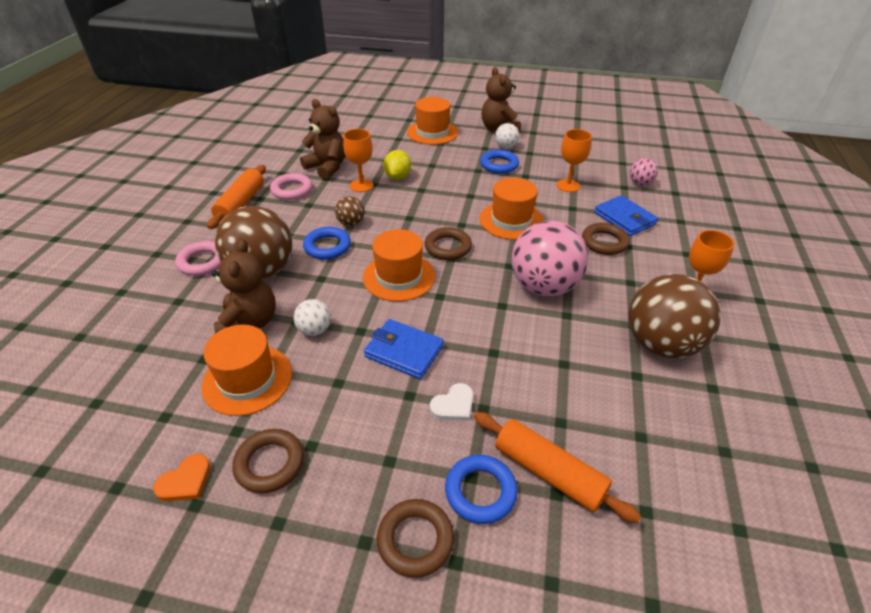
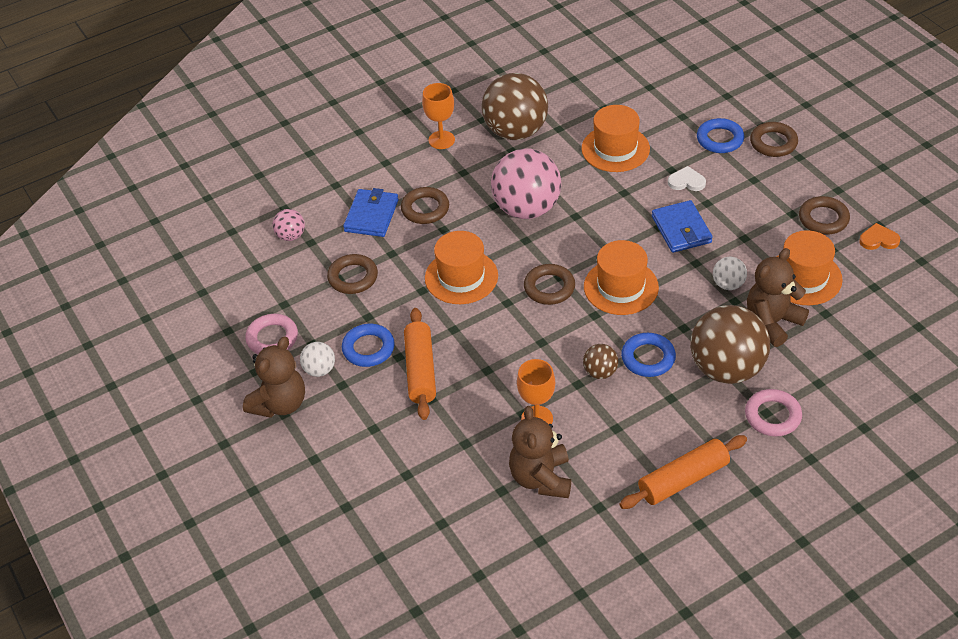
camera: 130 degrees left, 5 degrees up
(292, 190) = (613, 464): pink ring -> pink ring (272, 338)
(398, 177) = (487, 405): yellow lemon -> none
(432, 132) = (355, 456): orange hat -> orange hat (615, 149)
(548, 472) = (674, 125): orange rolling pin -> orange rolling pin (420, 370)
(568, 186) = (353, 277): orange goblet -> brown ring

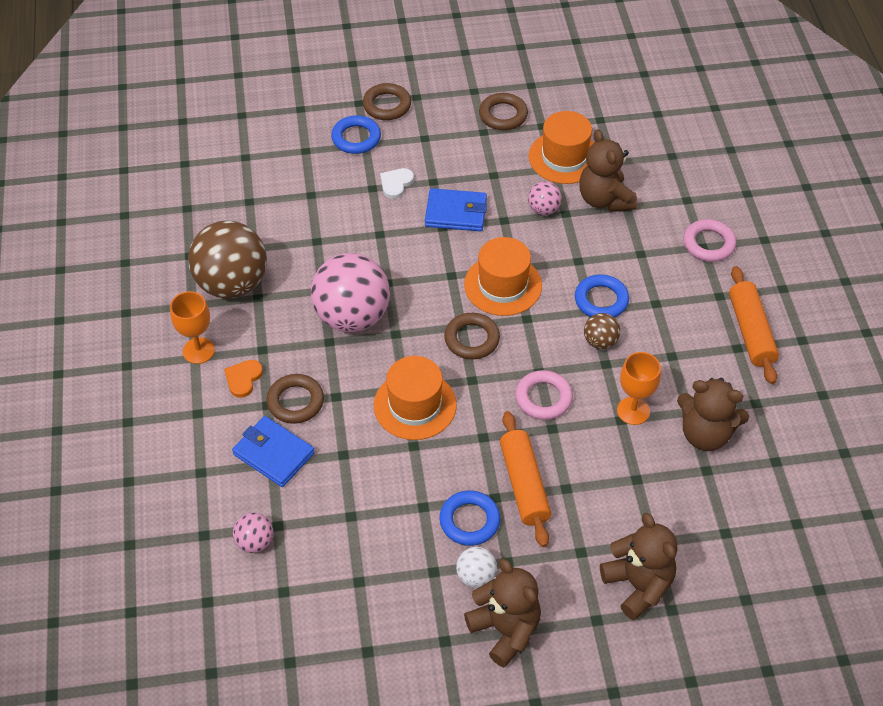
camera: 70 degrees left, 5 degrees up
(272, 338) = (404, 609): pink ring -> pink ring (543, 398)
(353, 277) = (357, 502): brown ring -> none
(359, 476) = (638, 585): none -> brown teddy bear
(420, 370) = (524, 484): orange rolling pin -> orange rolling pin turned 60 degrees clockwise
(615, 149) = (315, 216): orange hat -> none
(726, 369) = (641, 251): brown ball -> none
(728, 284) = (543, 209): white ball -> pink ball
(878, 239) = (548, 93): orange heart -> orange heart (243, 379)

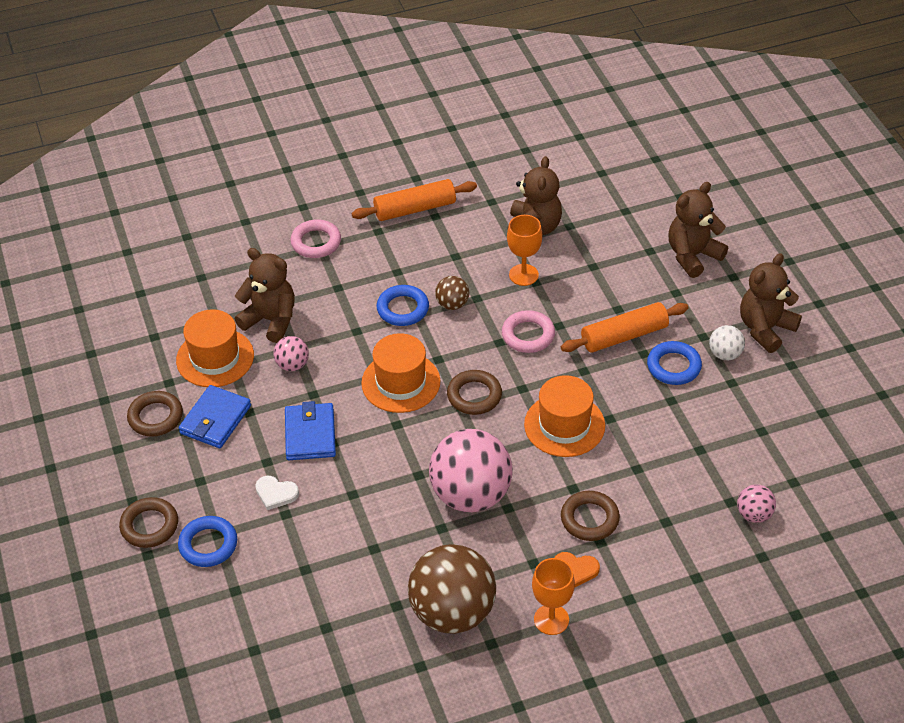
camera: 100 degrees left, 5 degrees down
(273, 454) = (655, 523): blue wallet -> blue wallet (215, 419)
(604, 199) = (271, 320): brown teddy bear -> brown teddy bear turned 120 degrees counterclockwise

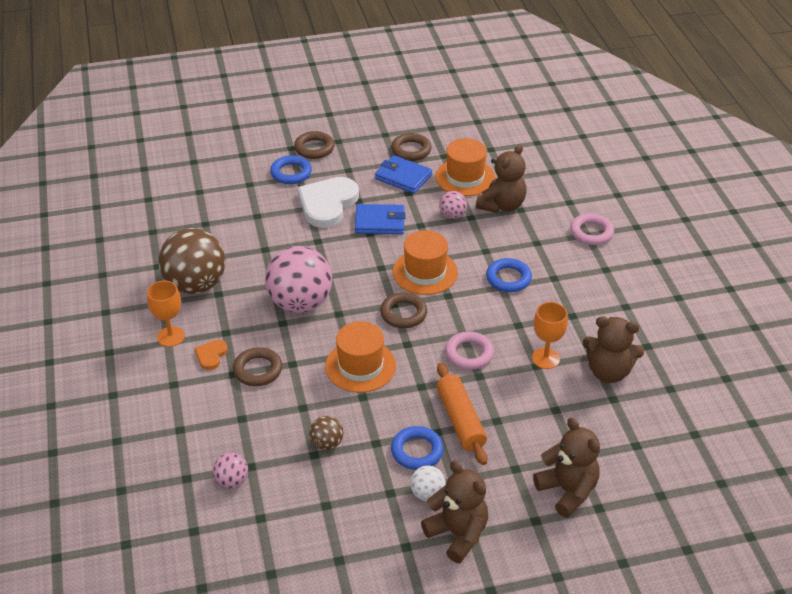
camera: 95 degrees right, 5 degrees down
(276, 493) = (327, 204): white heart -> white heart, size x2.16
(415, 209) = (635, 294): orange rolling pin -> none
(452, 304) = (511, 309): brown ball -> brown ball (327, 443)

